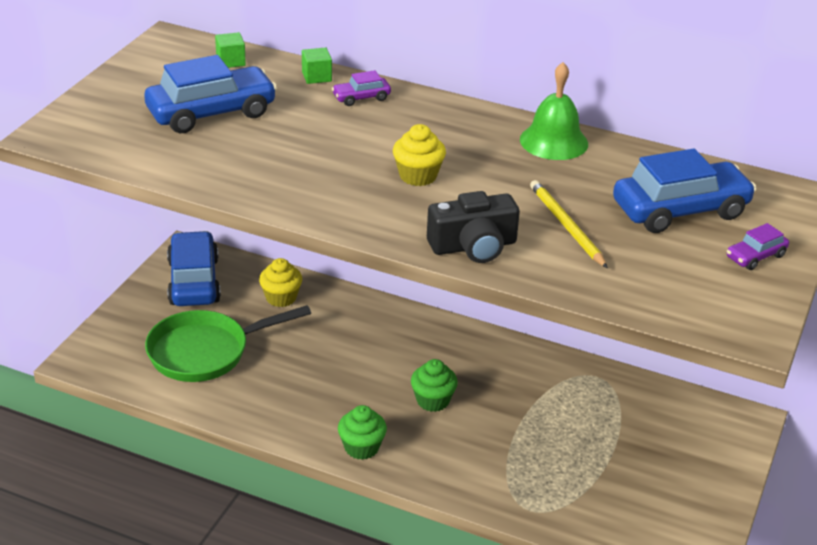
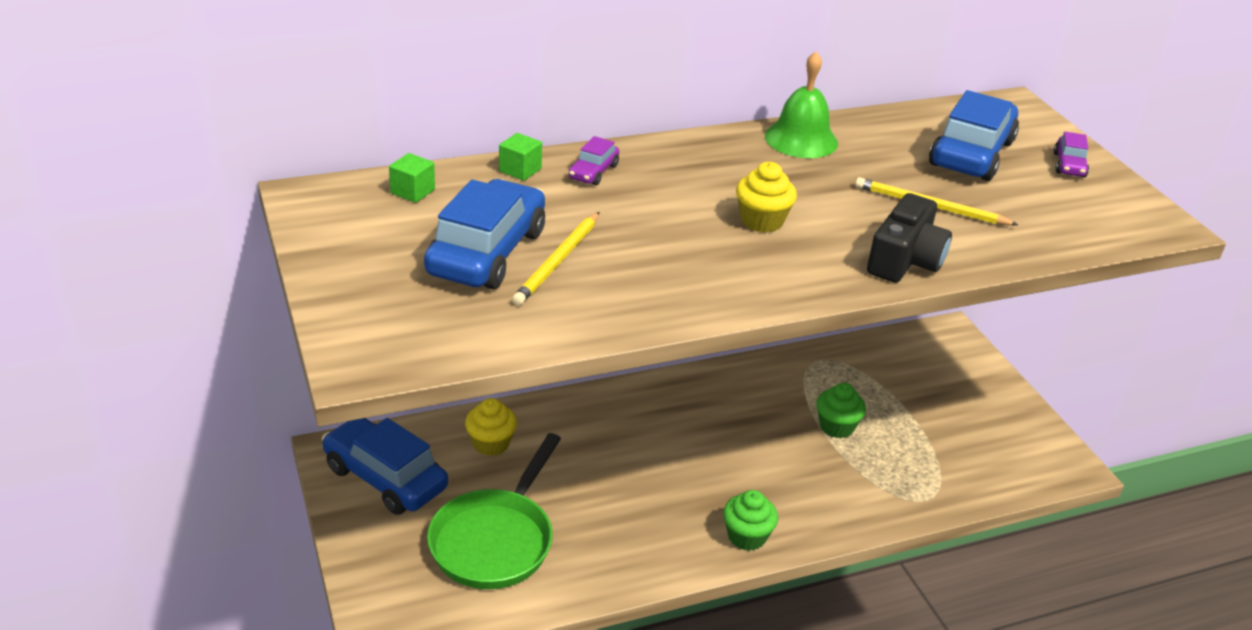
camera: 45 degrees left, 0 degrees up
(242, 137) = (558, 261): none -> yellow pencil
(433, 400) = (740, 457): green cupcake -> green cupcake (836, 426)

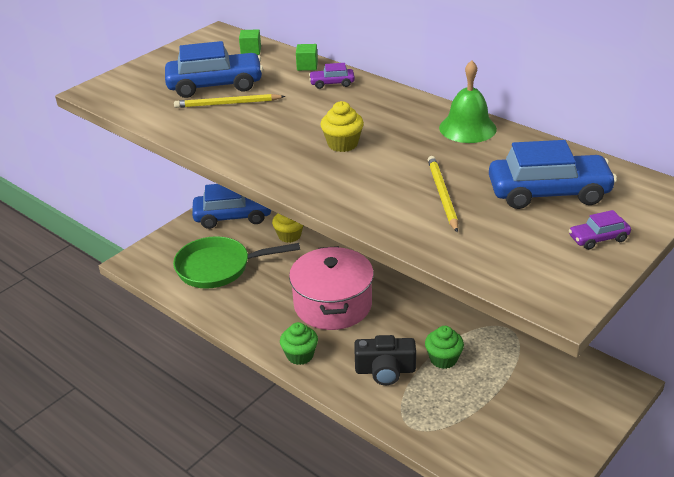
camera: 65 degrees right, 0 degrees up
(385, 478) = (233, 216): blue car -> blue car turned 75 degrees clockwise
(672, 467) = (333, 304): none -> pink pot
(905, 260) = (356, 202): black camera -> black camera (385, 370)

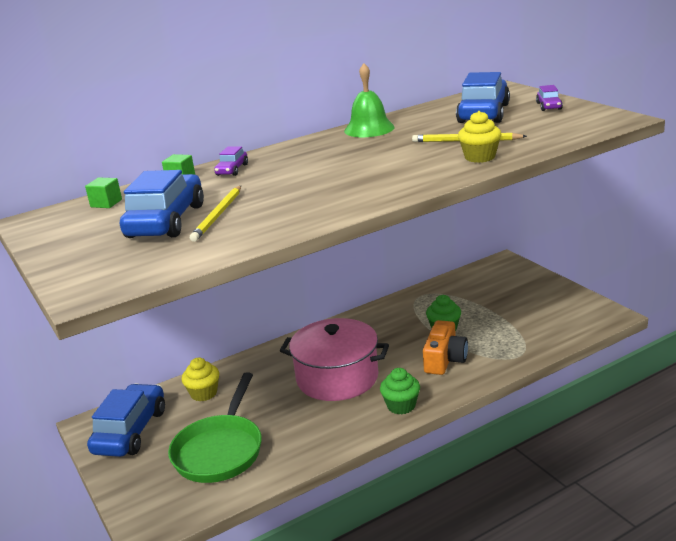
camera: 70 degrees left, 10 degrees down
(342, 144) = (355, 169): yellow cupcake -> yellow cupcake (480, 157)
(385, 370) = (445, 359): black camera -> orange camera

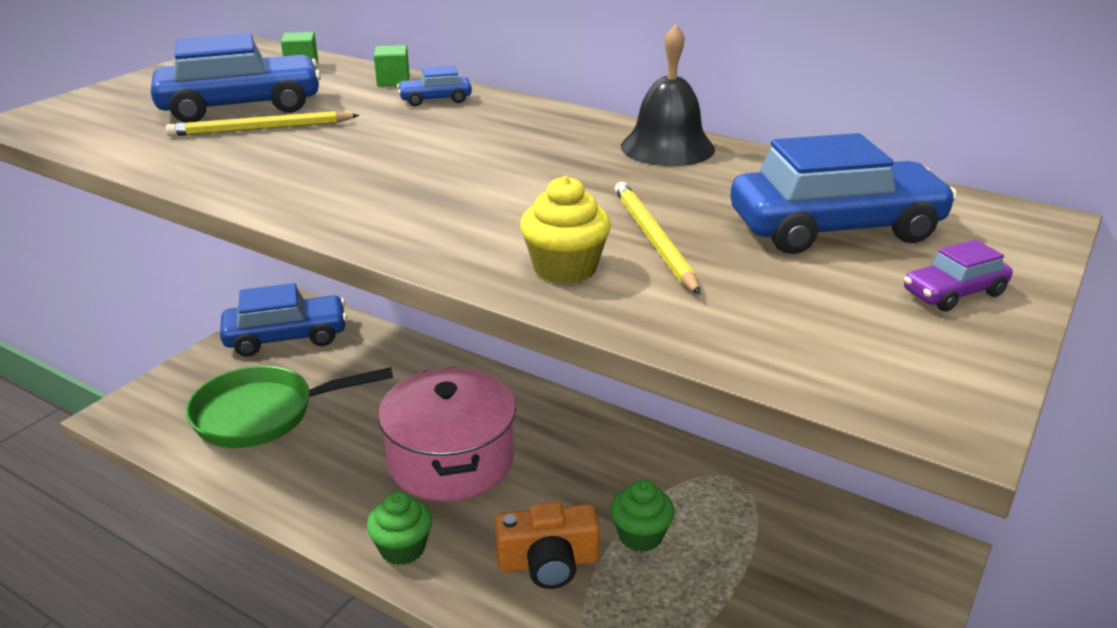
camera: 60 degrees right, 5 degrees up
(204, 393) = (375, 360): yellow cupcake -> none
(232, 170) = (435, 100): purple car -> blue car
(369, 129) = (667, 147): green bell -> black bell

